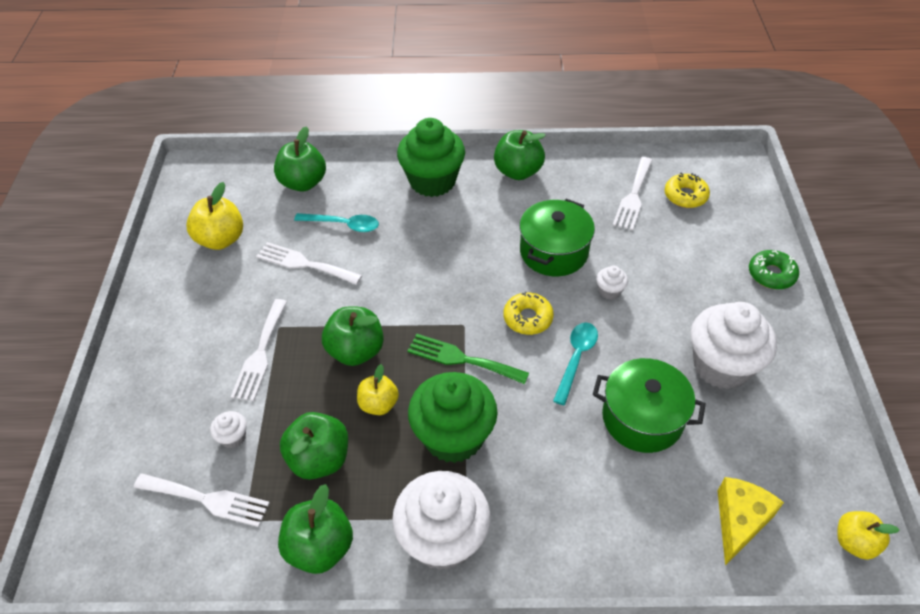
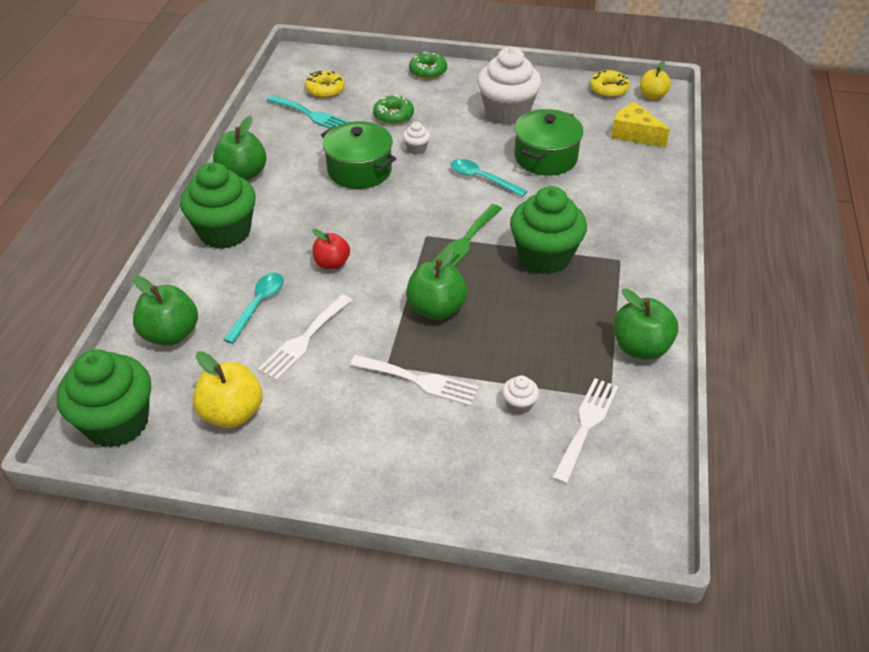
camera: 80 degrees left, 5 degrees down
(211, 181) = (117, 423): none -> green cupcake
(319, 459) = (554, 342): green apple -> none
(378, 404) = (502, 299): yellow apple -> none
(406, 261) = (332, 263): none -> red apple
(443, 539) = (637, 274): white cupcake -> none
(528, 318) = (431, 197): yellow donut -> yellow donut (608, 89)
(633, 196) = (312, 115): white fork -> turquoise fork
(664, 260) = (393, 115): none -> green donut

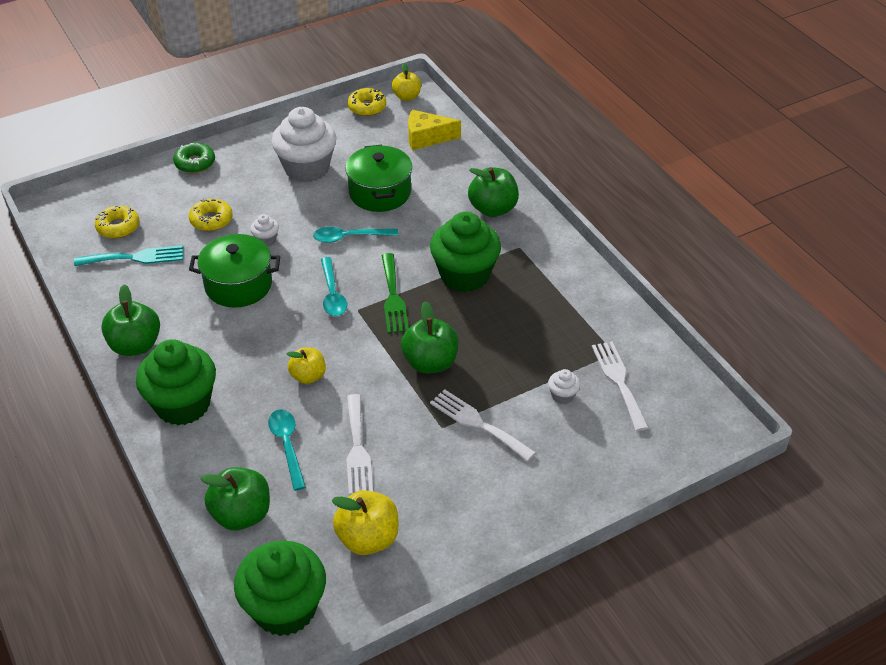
camera: 40 degrees left, 0 degrees up
(332, 263) = (308, 376): red apple -> yellow apple
(393, 115) = (211, 220): green donut -> yellow donut
(419, 381) = (478, 423): white fork -> white fork turned 120 degrees counterclockwise
(420, 213) = (332, 294): none -> turquoise spoon
(640, 347) = (597, 305): green apple -> green apple (493, 209)

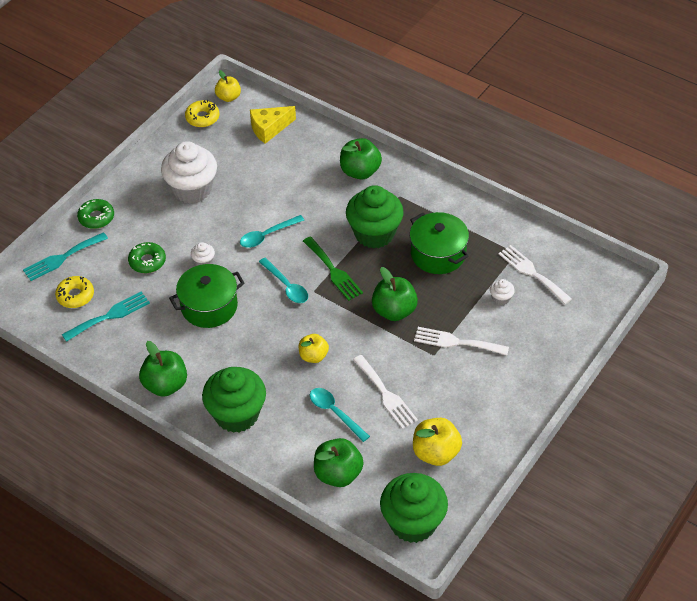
camera: 25 degrees left, 5 degrees up
(134, 188) = (62, 258): none -> turquoise fork
(211, 220) = (147, 261): yellow donut -> green donut
(380, 192) = (264, 189): green pot -> green pot (438, 254)

